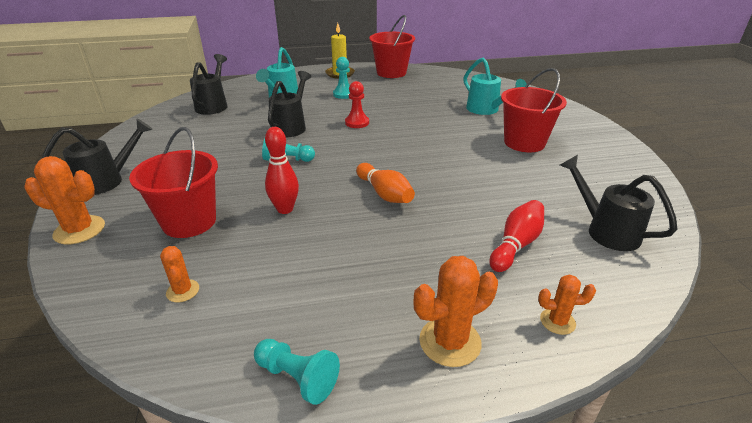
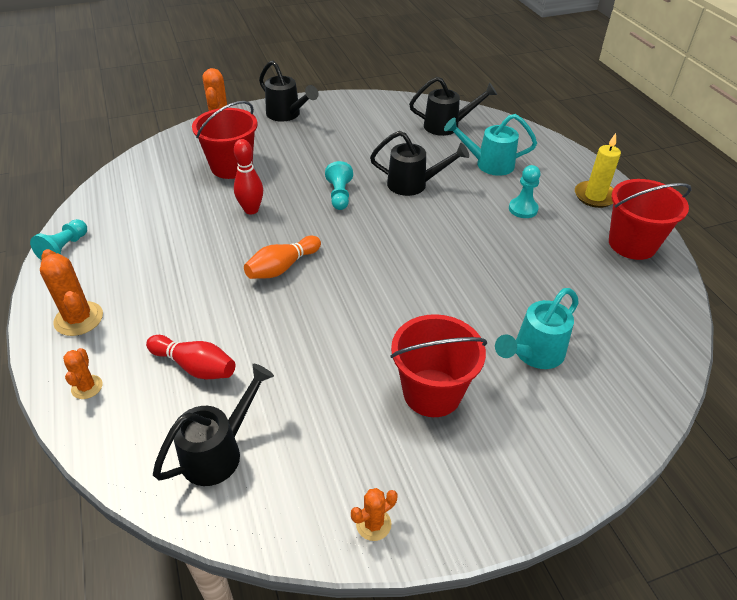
camera: 80 degrees right, 10 degrees up
(183, 291) = (151, 185): orange cactus -> orange cactus (373, 524)
(357, 123) = (441, 230): red pawn -> none

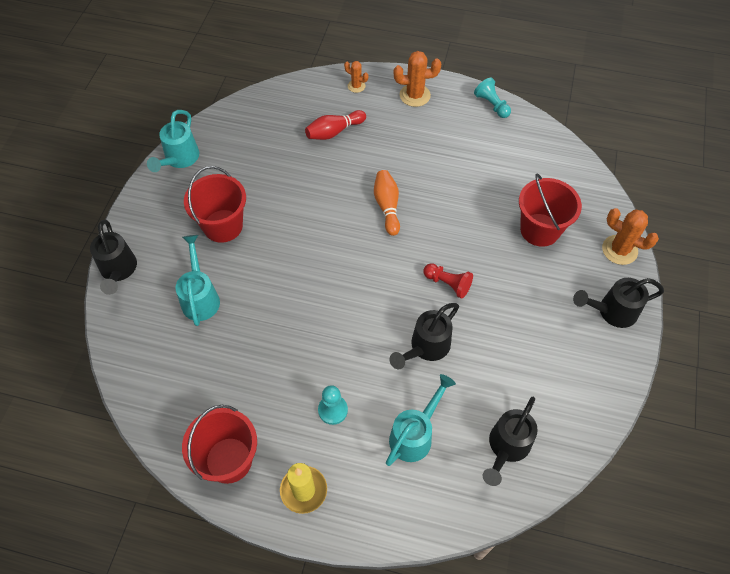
camera: 125 degrees right, 15 degrees up
(219, 452) = (269, 121): black watering can -> black watering can (118, 271)
(251, 210) = (468, 217): red bowling pin -> none
(339, 195) = (448, 284): turquoise pawn -> red pawn
(373, 524) = (179, 159): orange cactus -> turquoise watering can

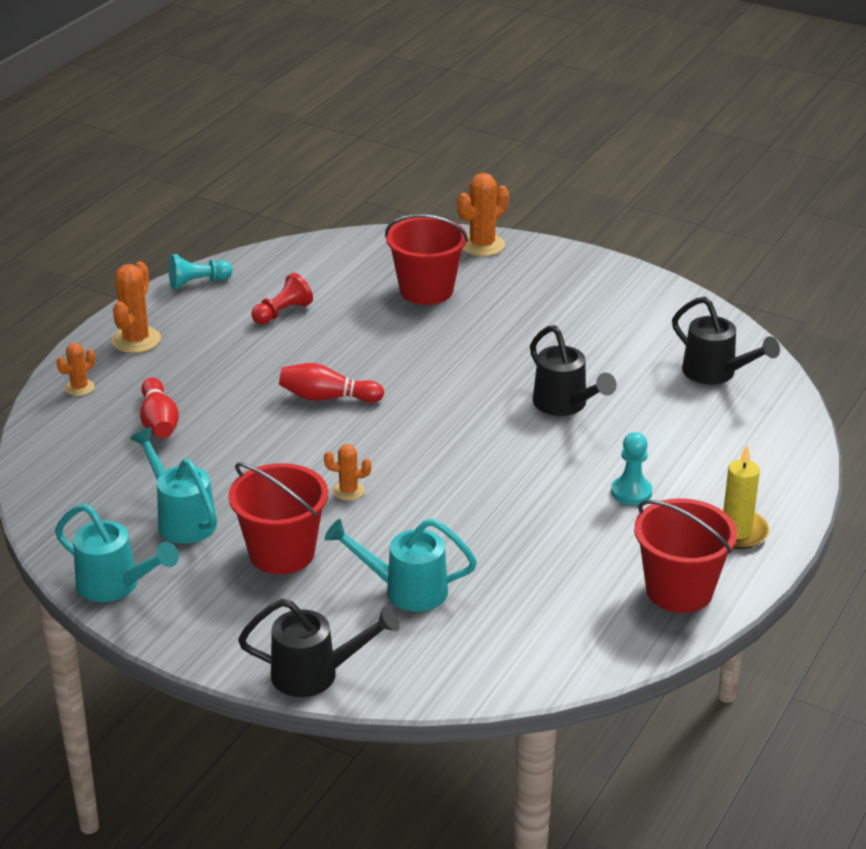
camera: 75 degrees left, 25 degrees down
(291, 243) = (348, 491): none -> orange cactus
(387, 206) = (327, 397): orange bowling pin -> red bowling pin
(415, 435) = (683, 434): turquoise watering can -> turquoise watering can (182, 519)
(448, 284) = (477, 372): red pawn -> red pawn (282, 313)
(612, 311) = (564, 269): black watering can -> none

